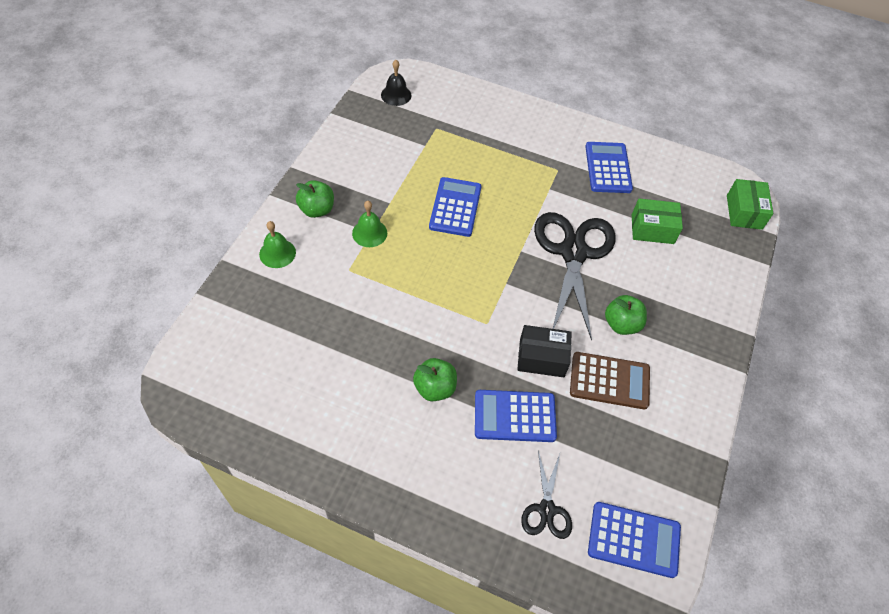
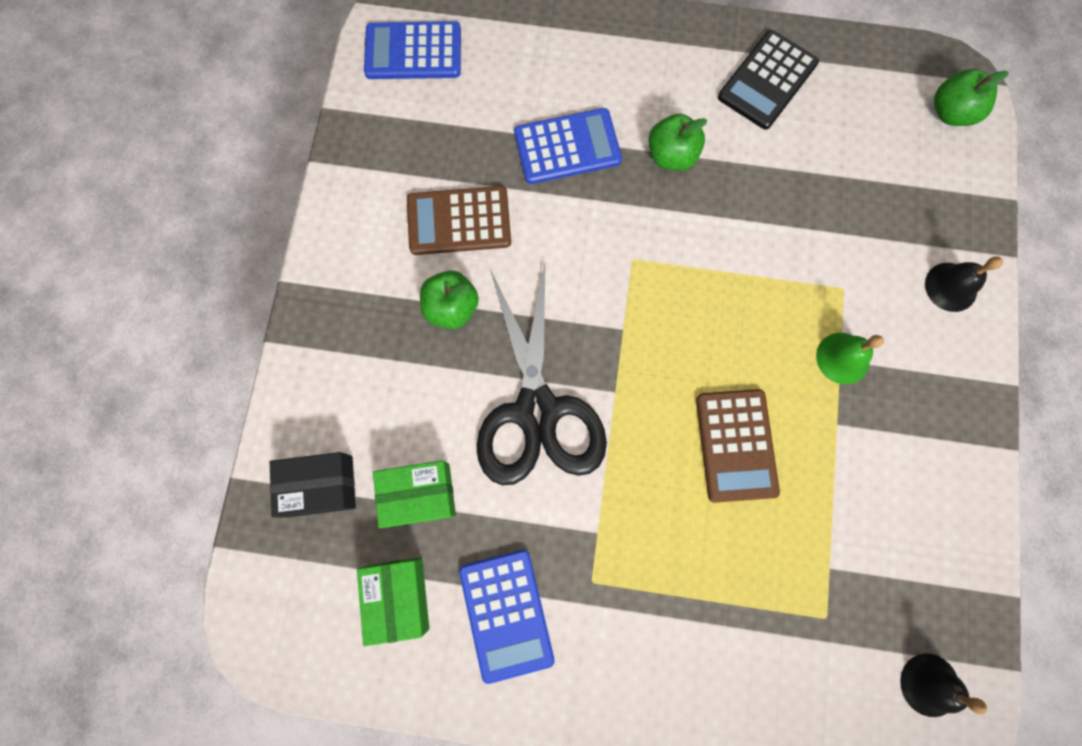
camera: 170 degrees right, 20 degrees up
(277, 253) = (951, 287): green bell -> black bell
(317, 210) = (936, 377): green apple -> green apple (950, 113)
(333, 429) = (767, 81): none -> black calculator
(455, 207) = (736, 445): blue calculator -> brown calculator
(541, 358) = (550, 229): black box -> black box (320, 486)
(546, 509) = (510, 58): black scissors -> none
(744, 212) = (265, 580): green box -> green box (398, 597)

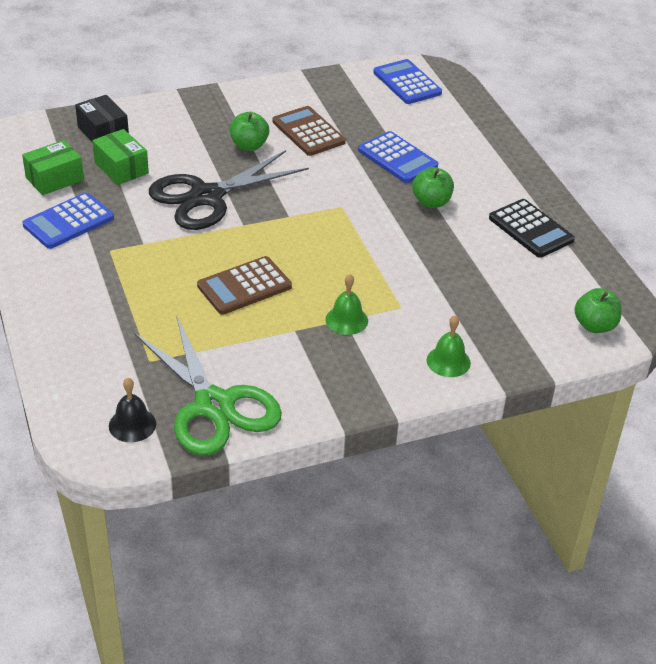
camera: 60 degrees right, 35 degrees down
(767, 81) = (531, 229): black calculator -> black calculator turned 135 degrees counterclockwise
(930, 575) = (214, 405): none -> green scissors
(951, 287) = (448, 361): black bell -> green bell

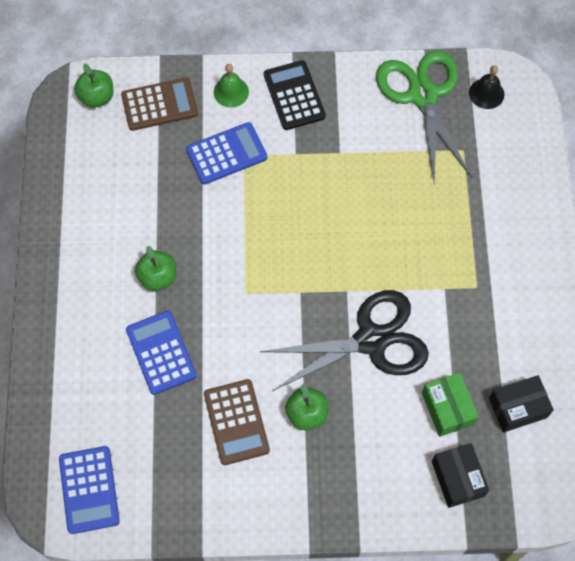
camera: 160 degrees left, 25 degrees up
(54, 179) = (517, 408): green box -> black box
(68, 222) = (510, 336): blue calculator -> blue calculator (226, 154)
(244, 286) = (367, 211): brown calculator -> brown calculator (159, 104)
(346, 320) = (294, 152): green bell -> none
(531, 229) = (85, 218): black calculator -> black calculator (294, 95)

